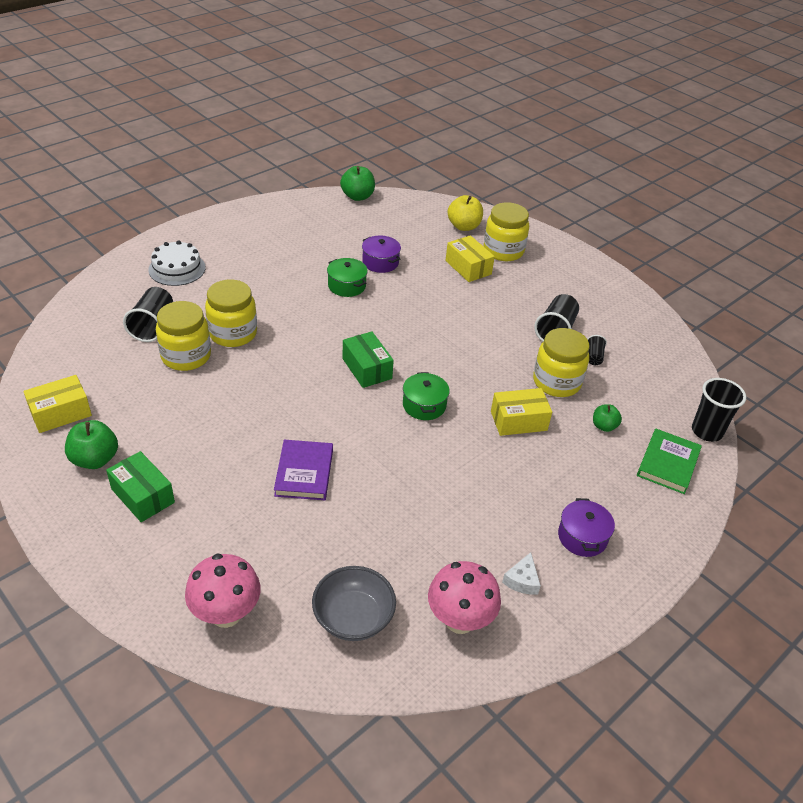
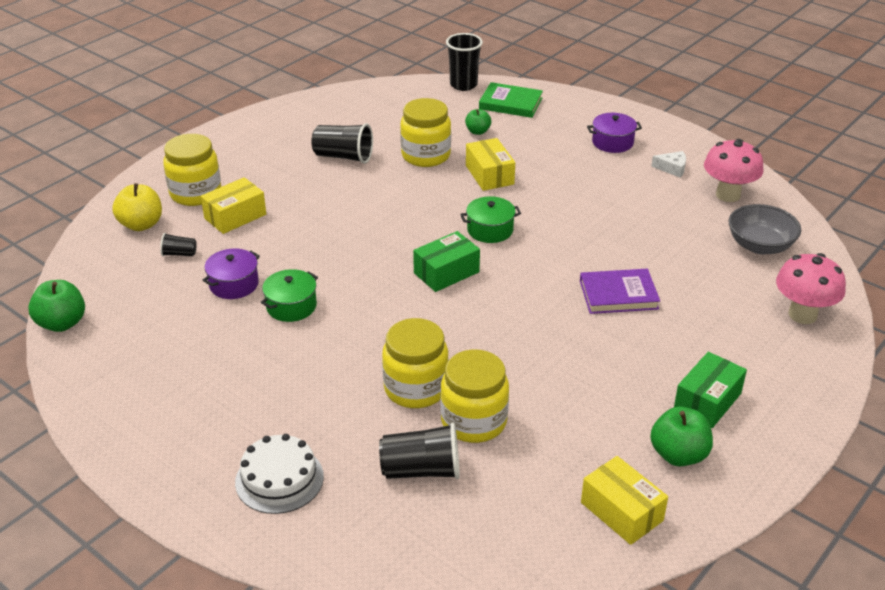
camera: 95 degrees left, 5 degrees down
(594, 357) = (380, 136): black cup -> black cup (179, 254)

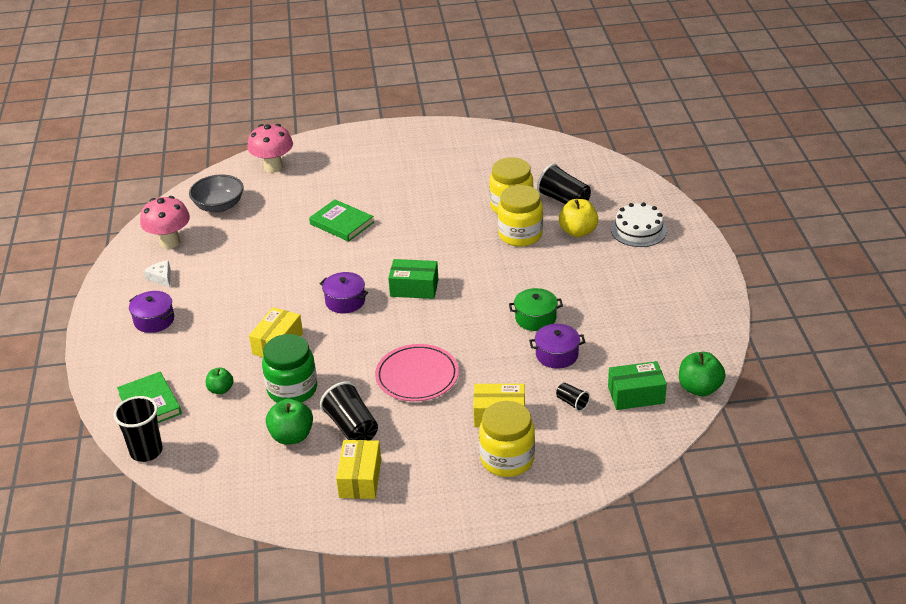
camera: 135 degrees left, 0 degrees up
(141, 224) = (578, 450): yellow apple -> yellow apple (578, 231)
(340, 209) = (417, 376): none -> pink plate
(426, 155) = (292, 389): yellow jar -> green jar
(490, 230) = (345, 301): green pot -> purple pot
(618, 295) = (341, 223): purple book -> green book
(621, 511) = (496, 145): yellow box -> yellow box (360, 479)
(678, 455) = (439, 150): green apple -> green apple (292, 436)
(707, 401) = (389, 160): green box -> green box (636, 395)

